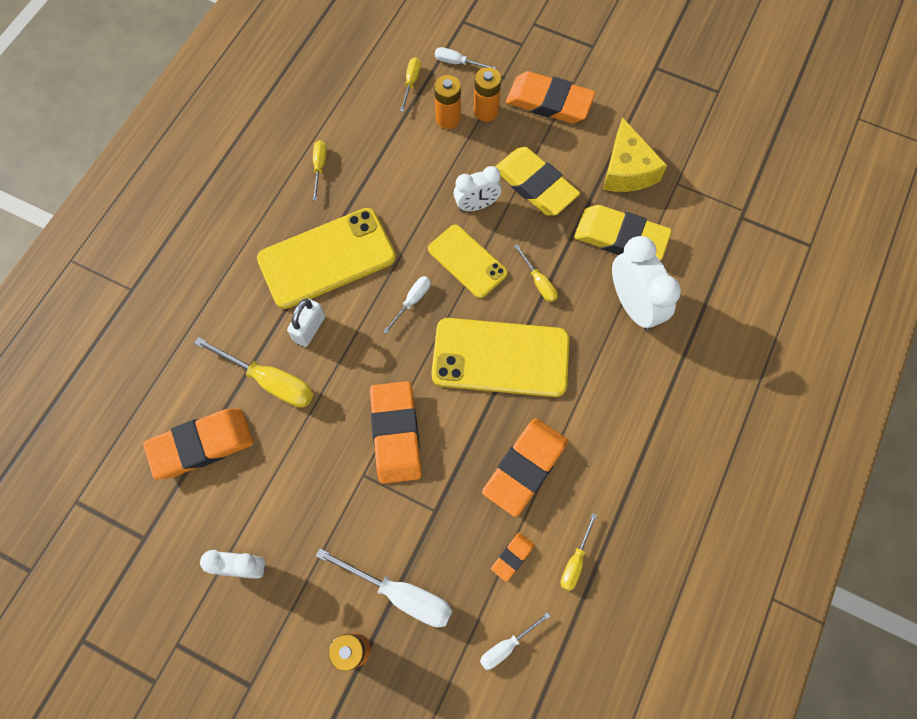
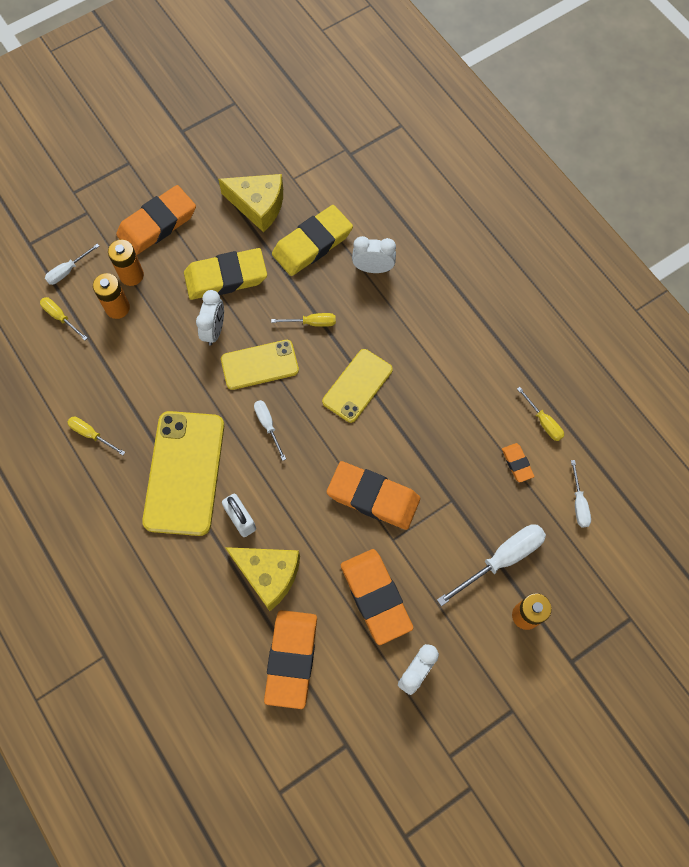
camera: 60 degrees left, 0 degrees up
(270, 381) = (268, 574): yellow screwdriver -> yellow cheese
(500, 357) = (357, 385): yellow phone -> yellow phone, size x0.61
(525, 467) = (455, 417): orange eraser -> orange eraser (376, 597)
(633, 305) = (373, 268): white clock -> white clock, size x0.64

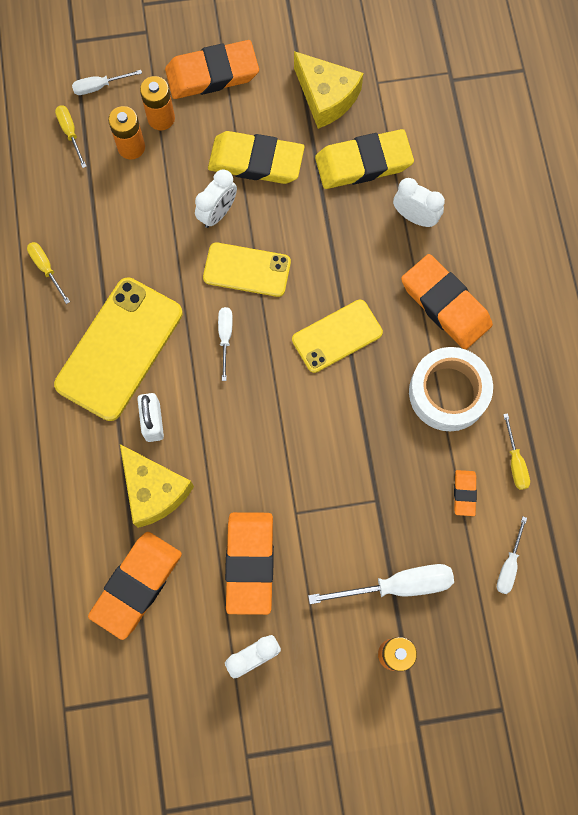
camera: 25 degrees right, 5 degrees up
(312, 323) = (322, 248): yellow screwdriver -> none
(373, 497) = (296, 460): orange eraser -> orange eraser (445, 304)
(465, 391) = (448, 392): none -> white tape

